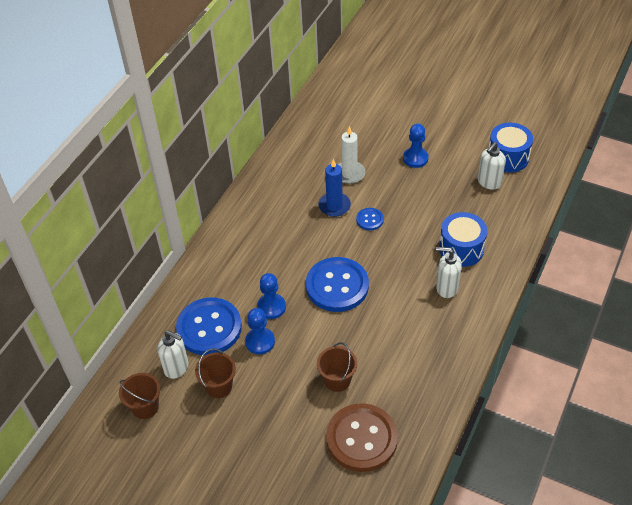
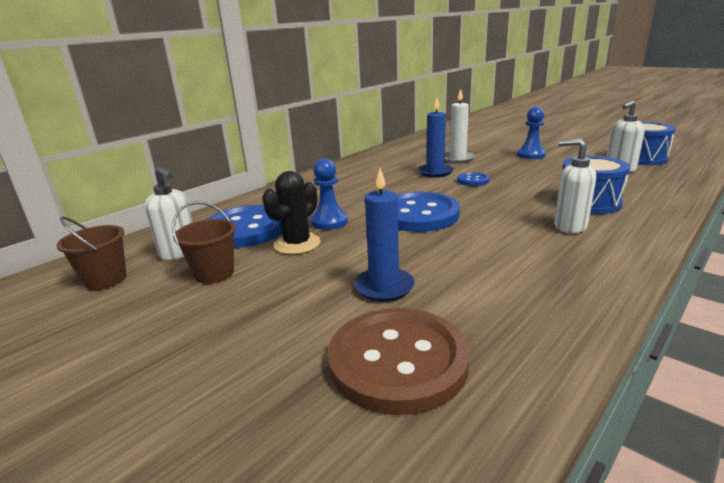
camera: 15 degrees right, 25 degrees down
(260, 342) = (297, 244): blue pawn -> black cactus
(337, 380) = (384, 287): brown bucket -> blue candle

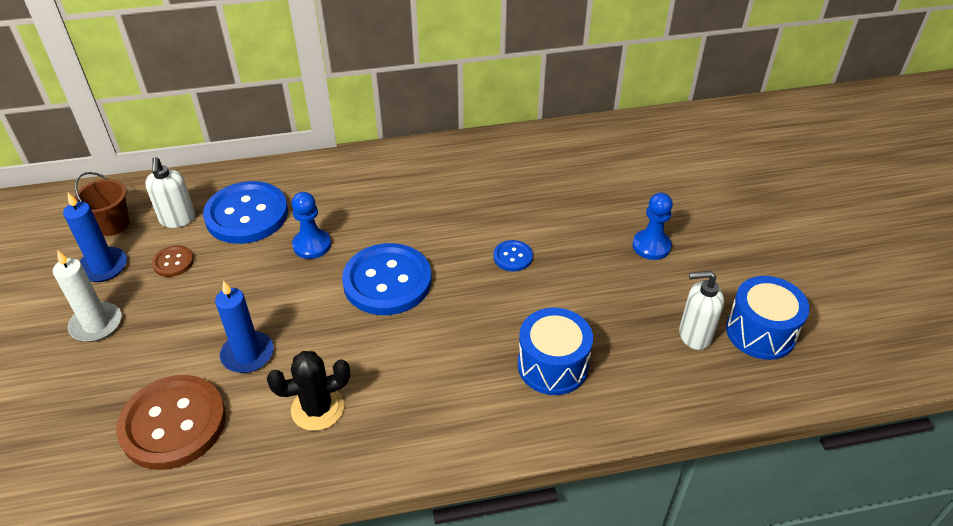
camera: 35 degrees right, 20 degrees up
(214, 273) = (173, 262): brown bucket -> brown button
(297, 244) = (256, 261): black cactus -> black cactus (317, 409)
(435, 172) = (503, 218): blue candle -> blue candle (103, 267)
(457, 159) = (563, 205): white candle -> white candle (96, 324)
(569, 226) = (474, 384): white soap dispenser -> none

